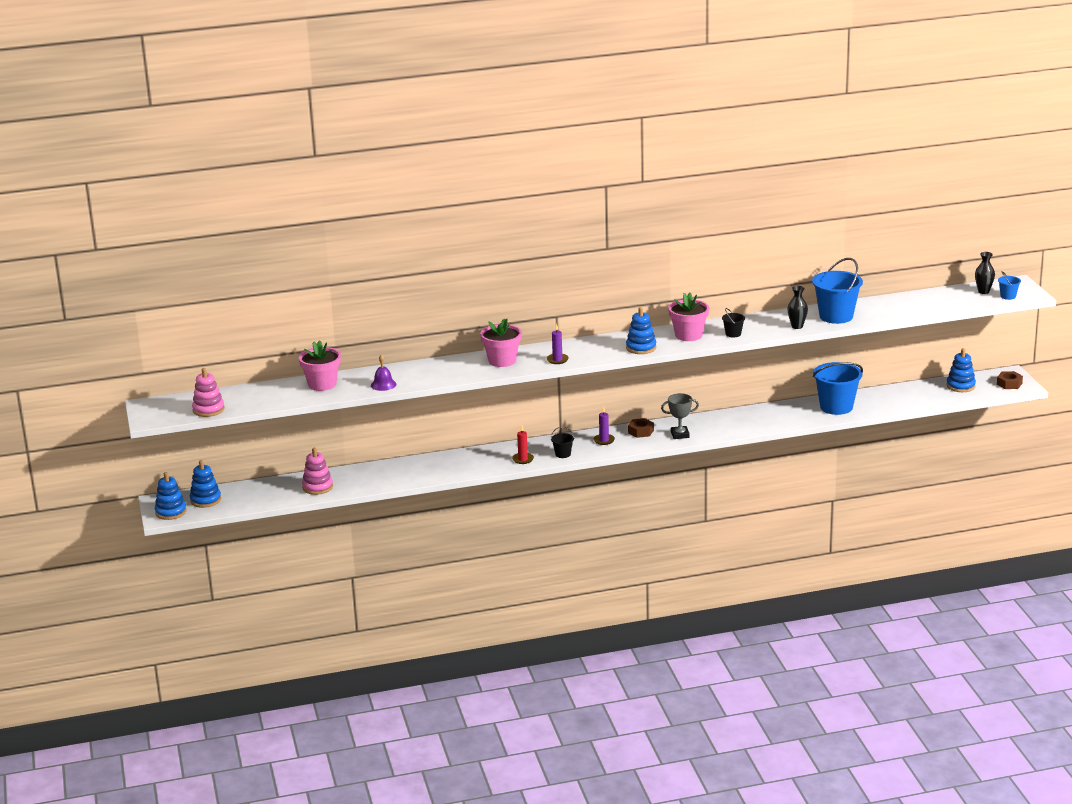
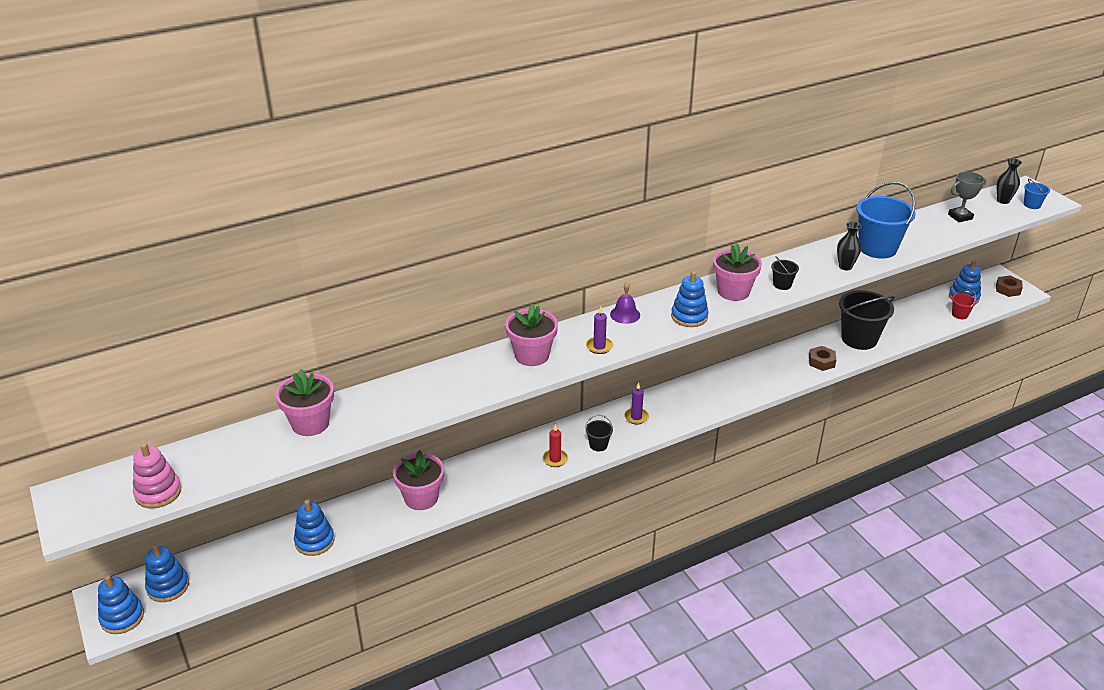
camera: 15 degrees left, 10 degrees up
(317, 487) = (314, 541): pink stacking toy -> blue stacking toy
(383, 384) = (393, 414): purple bell -> purple bell (625, 314)
(407, 471) = (421, 498): none -> pink flower pot
(641, 431) = (671, 398): brown nut -> brown nut (821, 362)
(680, 435) = (716, 398): grey trophy -> grey trophy (960, 217)
(836, 407) = (859, 339): blue bucket -> black bucket
(946, 398) = (959, 314): none -> red bucket

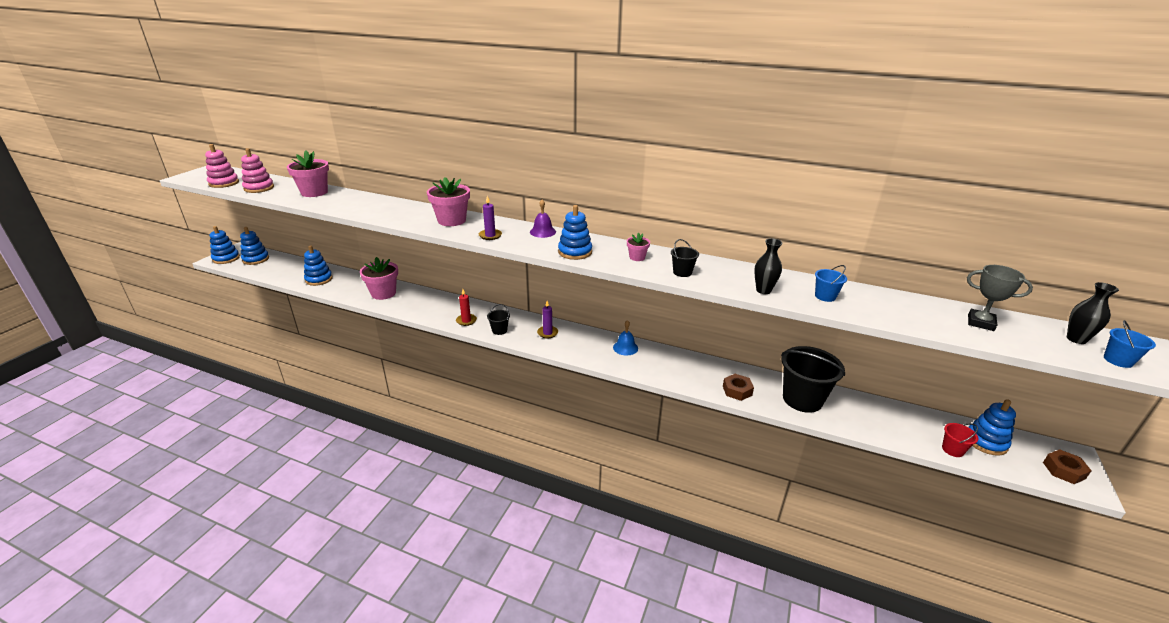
camera: 50 degrees right, 5 degrees down
(227, 465) = (259, 188): none -> pink stacking toy
(708, 384) = (625, 347): none -> blue bell
(733, 291) = (637, 257): pink flower pot -> pink flower pot, size x0.50
(877, 248) = (825, 296): blue bucket -> blue bucket, size x0.46

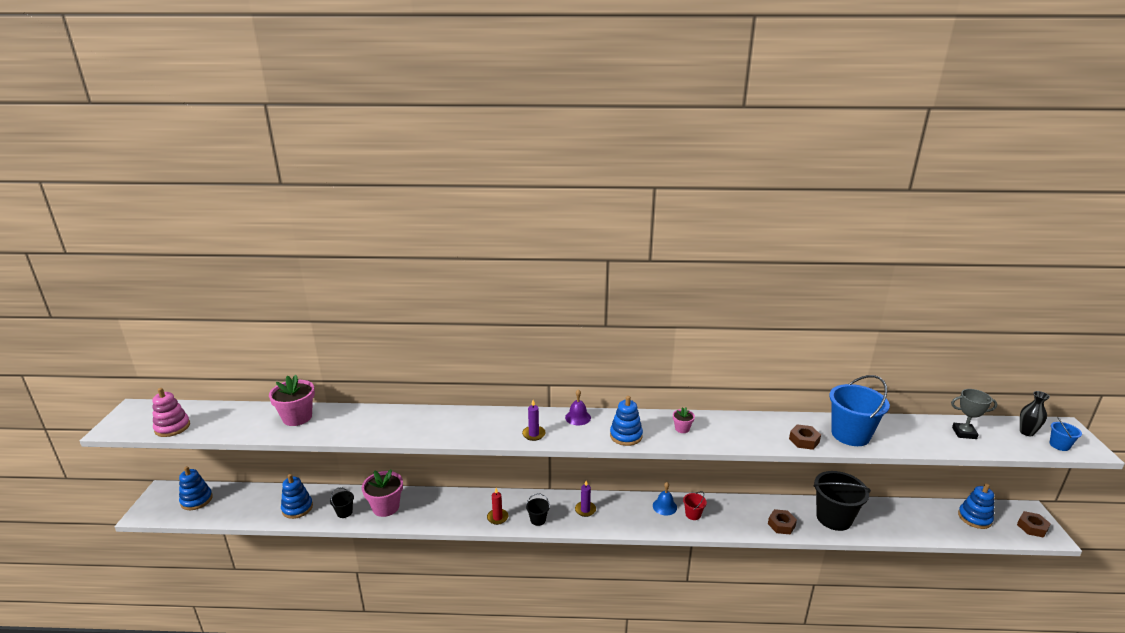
camera: 20 degrees left, 5 degrees down
(226, 258) = (156, 508): blue stacking toy -> none
(259, 188) = (224, 425): pink stacking toy -> none
(451, 220) = (480, 423): pink flower pot -> none
(682, 272) = (730, 437): black bucket -> black bucket (344, 512)
(763, 290) = (804, 440): black vase -> brown nut
(825, 296) = (850, 435): blue bucket -> blue bucket, size x2.18
(952, 450) = (958, 532): red bucket -> red bucket (693, 514)

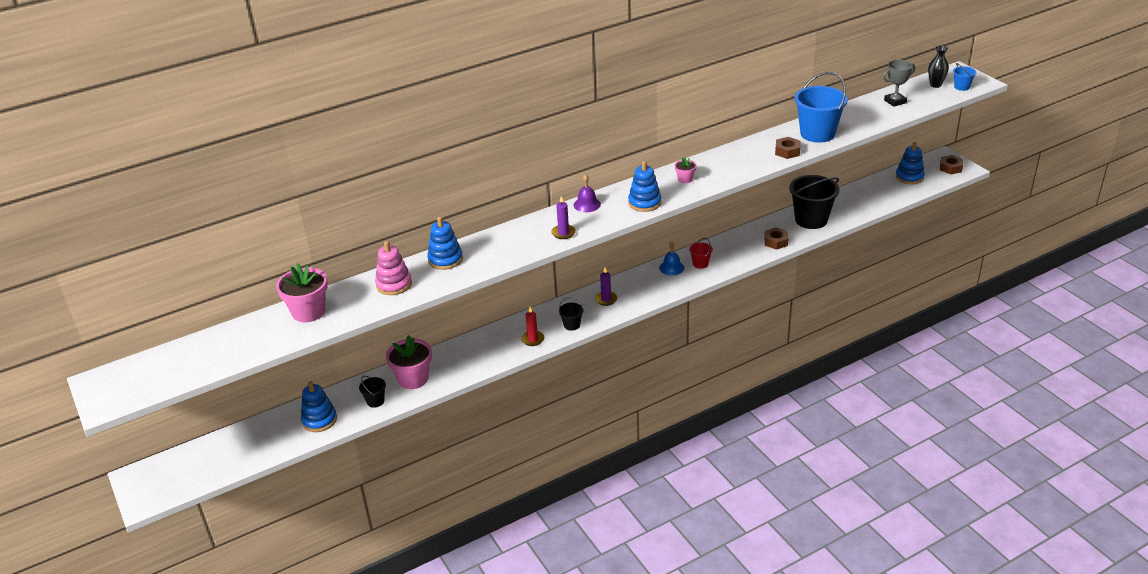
camera: 30 degrees left, 10 degrees up
(172, 427) = (179, 375): pink stacking toy -> pink stacking toy (394, 284)
(196, 500) = (192, 464): blue stacking toy -> blue stacking toy (445, 259)

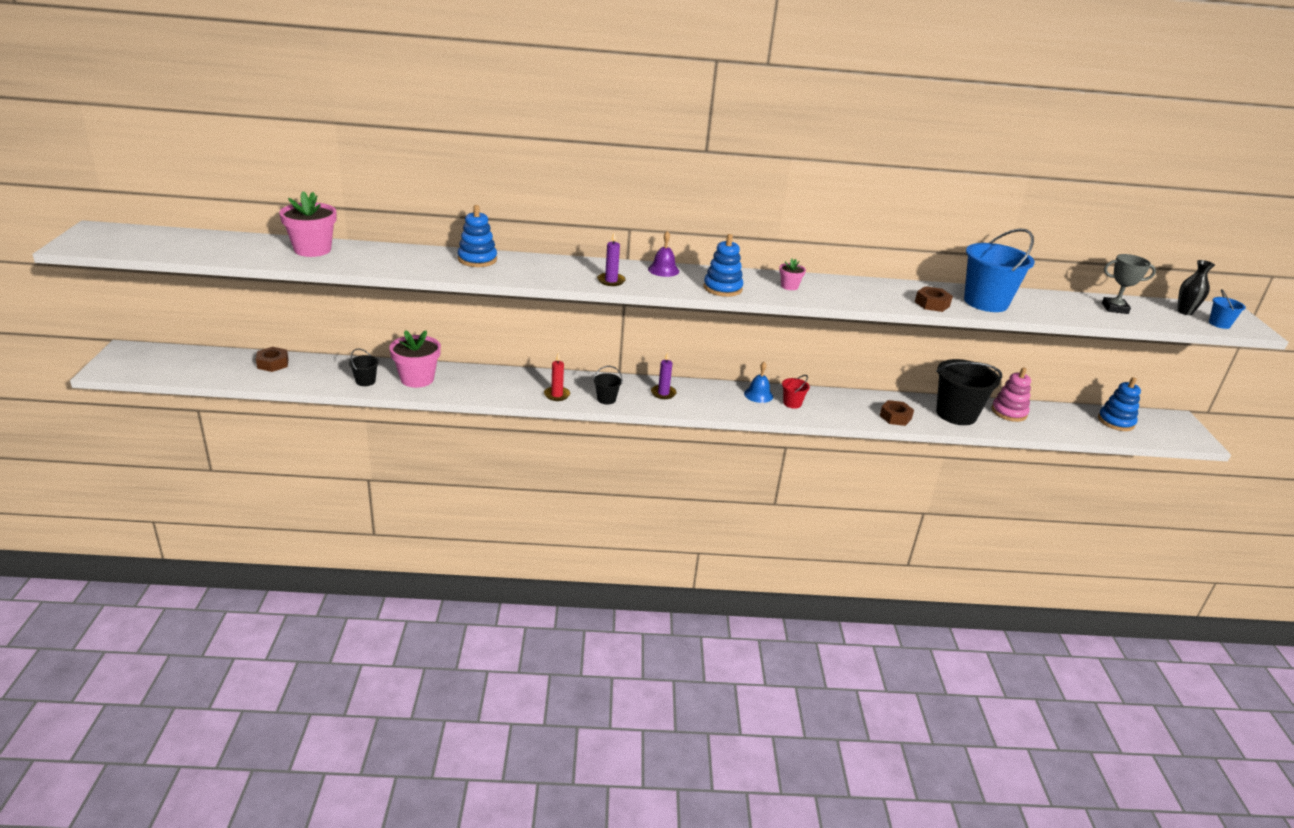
camera: 25 degrees right, 5 degrees down
(319, 420) = (305, 374): blue stacking toy -> none
(394, 284) = (408, 259): pink stacking toy -> pink stacking toy (1009, 412)
(950, 168) = (1178, 432): brown nut -> brown nut (273, 363)

